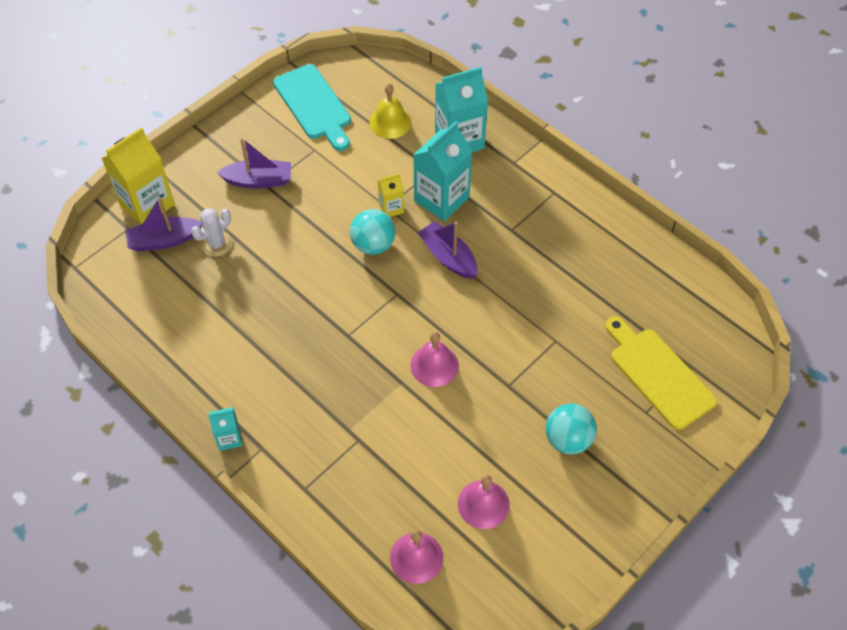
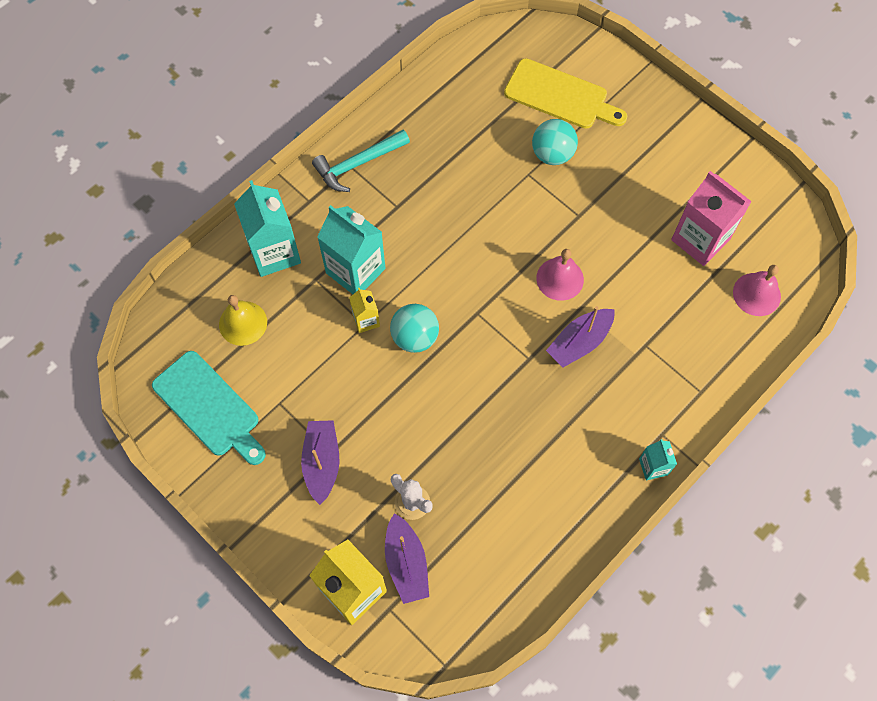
camera: 90 degrees left, 10 degrees up
(314, 105) = (209, 407): turquoise cutting board -> turquoise cutting board turned 75 degrees clockwise
(448, 257) = (431, 265): purple boat -> purple boat (579, 342)
(483, 504) = (700, 240): pink bell -> pink carton
(557, 198) = (358, 164): none -> turquoise hammer
(568, 439) = (631, 170): turquoise ball -> turquoise ball (552, 154)
(658, 374) = (560, 96): yellow cutting board -> yellow cutting board turned 120 degrees counterclockwise

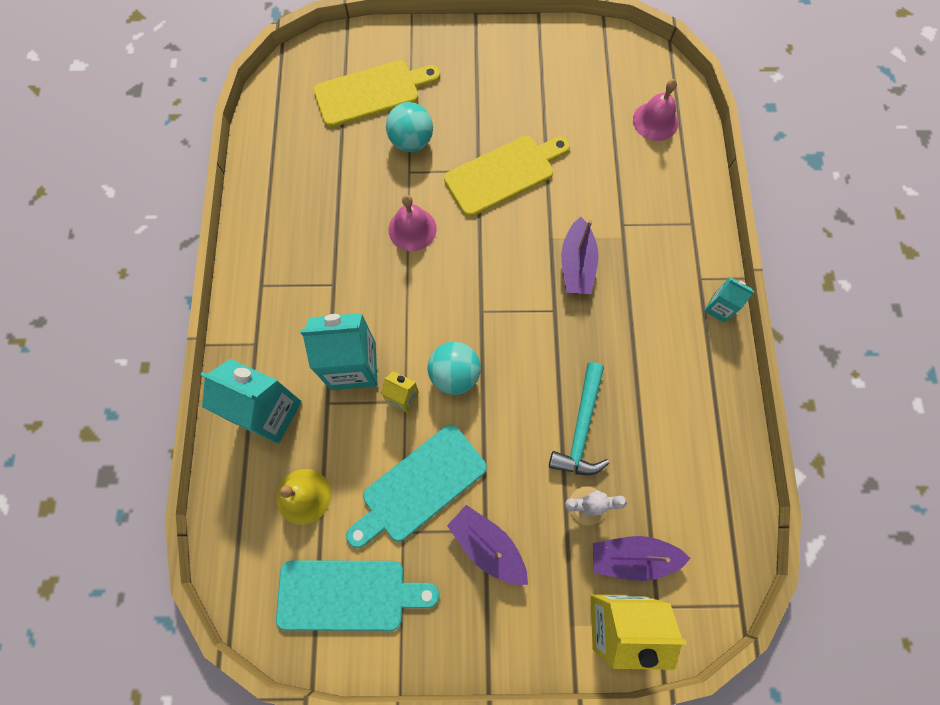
camera: 45 degrees left, 5 degrees up
(318, 385) = (419, 486): none -> turquoise cutting board
(358, 164) = (265, 278): turquoise hammer -> turquoise hammer (581, 428)
(406, 563) = (632, 557): purple boat -> purple boat turned 150 degrees clockwise
(560, 279) = (514, 230): pink bell -> pink bell (412, 229)
(595, 233) = (504, 173): none -> yellow cutting board
(700, 240) = (579, 115): pink carton -> none

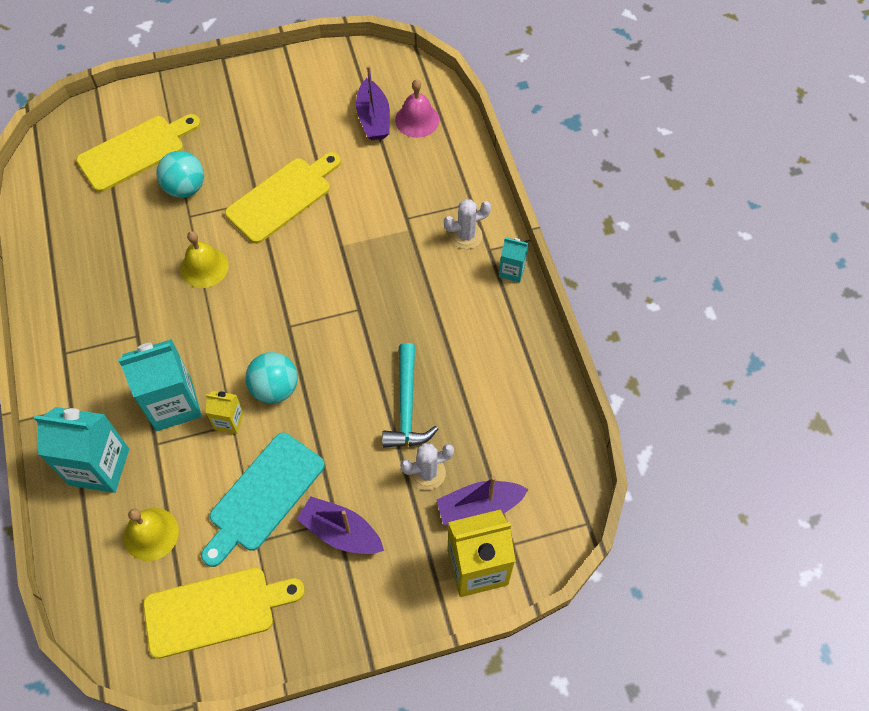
camera: 15 degrees left, 10 degrees down
(348, 594) = (215, 610): turquoise cutting board -> yellow cutting board
(412, 229) = (204, 267): pink bell -> yellow bell
(577, 264) = (370, 263): purple boat -> purple boat (373, 118)
(679, 258) = (466, 235): none -> white cactus

